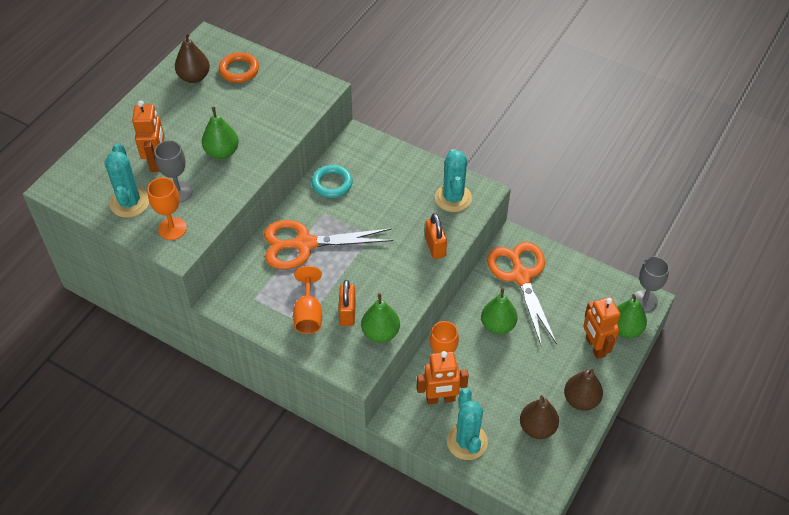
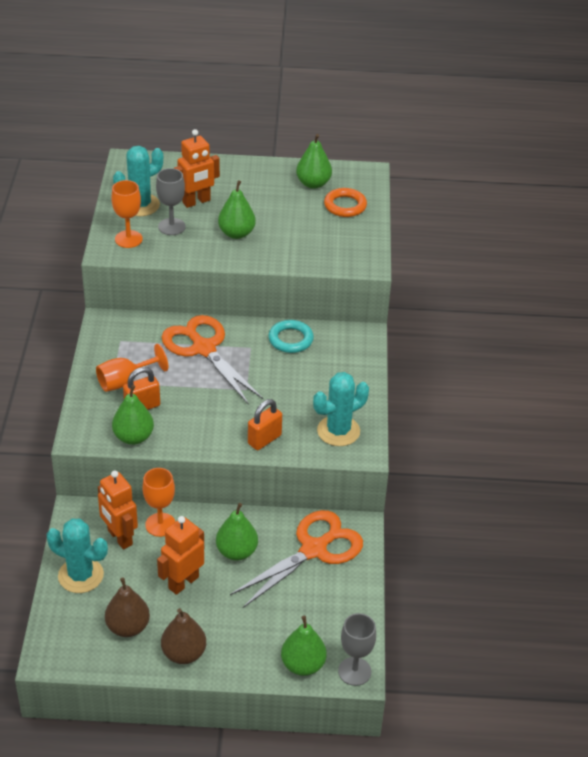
camera: 60 degrees right, 10 degrees down
(194, 77) = (313, 184): brown pear -> green pear
(467, 442) = (81, 575): turquoise cactus -> turquoise cactus turned 60 degrees clockwise
(595, 347) = (261, 644): orange robot -> orange robot (183, 582)

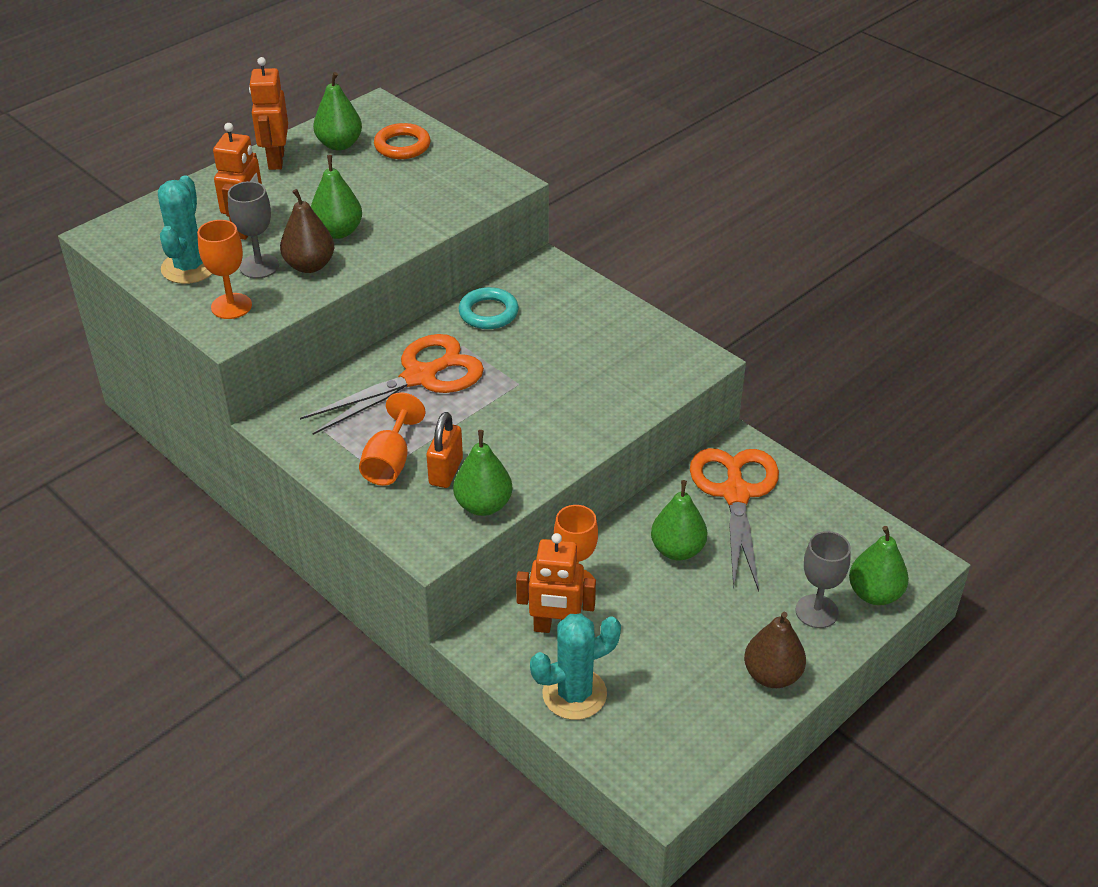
camera: 45 degrees left, 0 degrees up
(128, 627) = (690, 698): brown pear -> brown pear (309, 265)
(183, 582) = (674, 616): orange robot -> orange robot (275, 160)
(204, 348) = (420, 377): orange scissors -> orange scissors turned 135 degrees clockwise
(264, 439) = (606, 414): orange padlock -> none
(338, 431) = (655, 359): turquoise cactus -> none
(354, 671) = (917, 562): grey goblet -> grey goblet (816, 611)

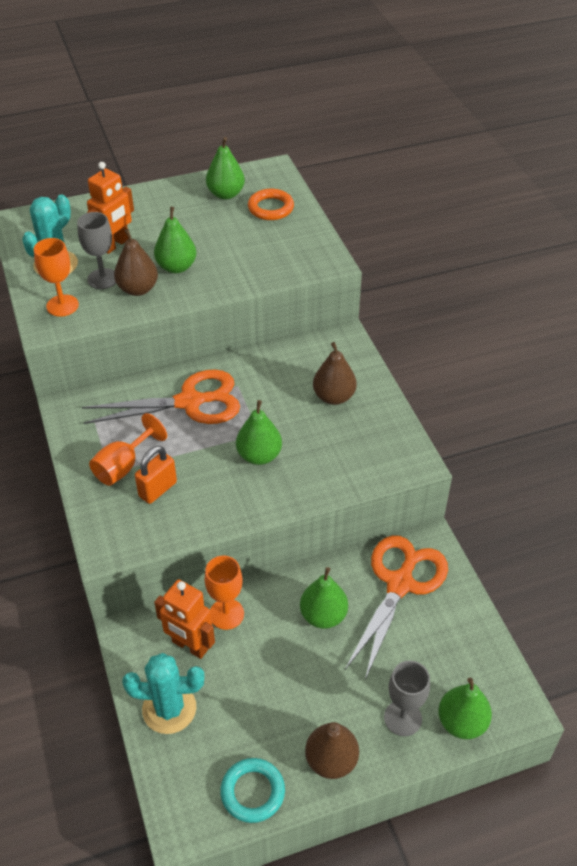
camera: 25 degrees right, 5 degrees up
(275, 160) = (172, 194): orange robot -> none
(483, 505) = (167, 529): green pear -> green pear (259, 456)
(488, 313) = (274, 364): turquoise ring -> turquoise ring (252, 792)
(575, 325) = (334, 397): none -> brown pear

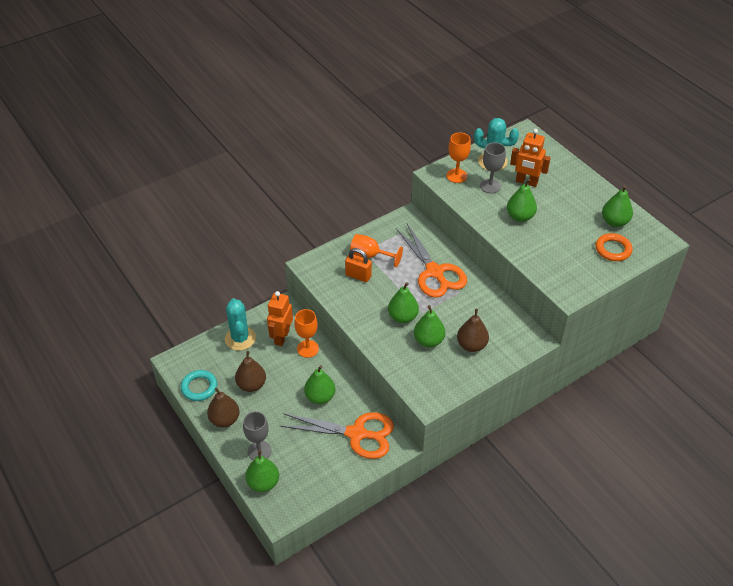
camera: 75 degrees right, 0 degrees up
(138, 289) = (488, 204): brown pear -> brown pear (251, 385)
(311, 438) = (428, 340): none -> green pear

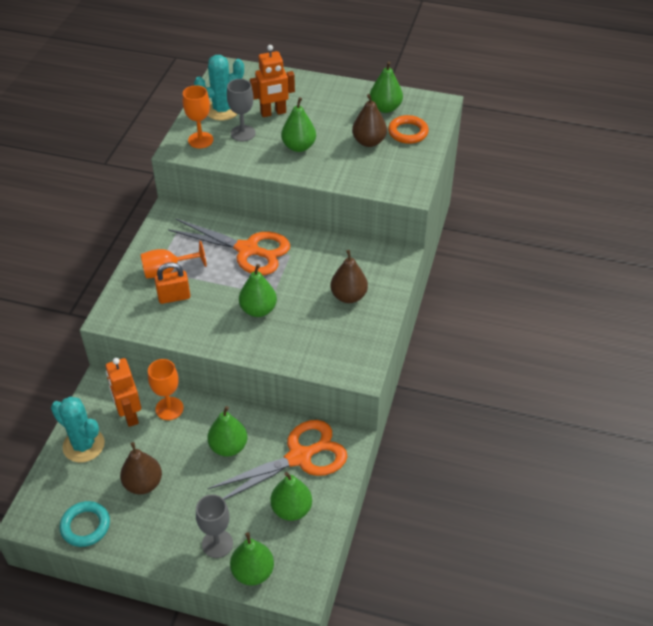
camera: 40 degrees left, 0 degrees up
(225, 420) = (148, 539): brown pear -> brown pear (369, 142)
(428, 340) = (305, 316): green pear -> green pear (291, 509)

